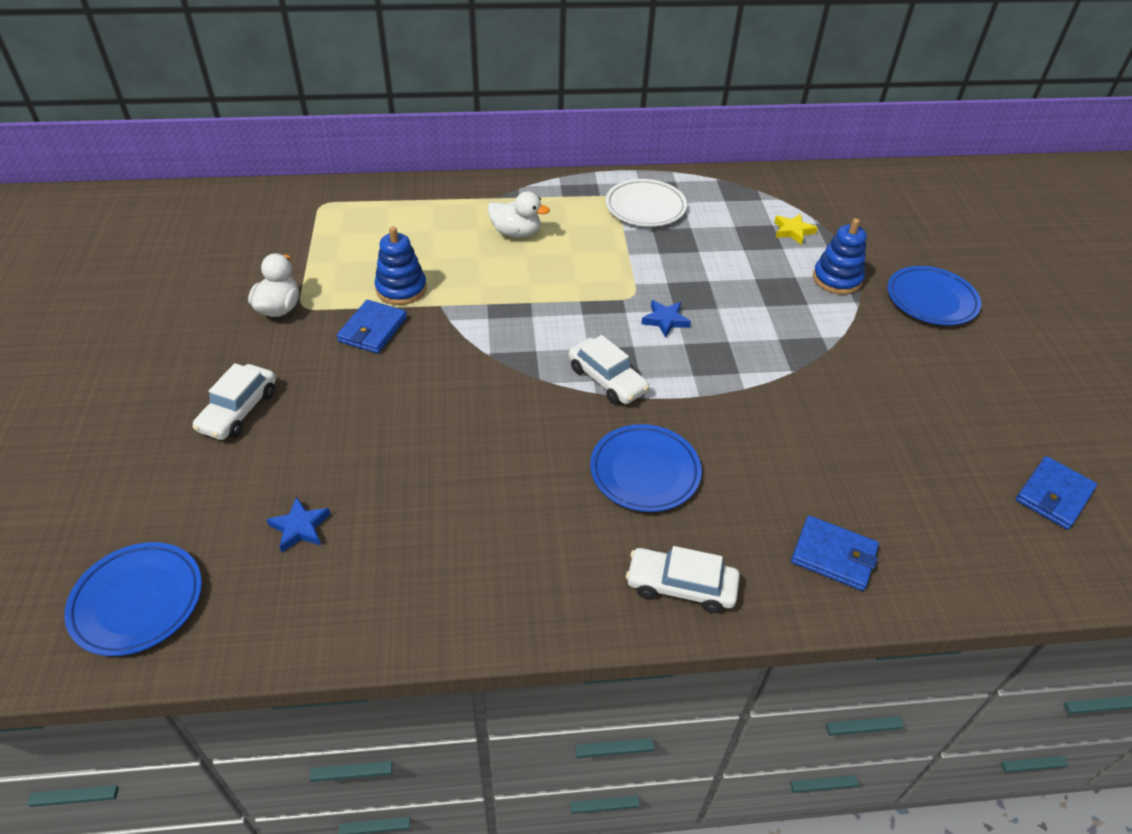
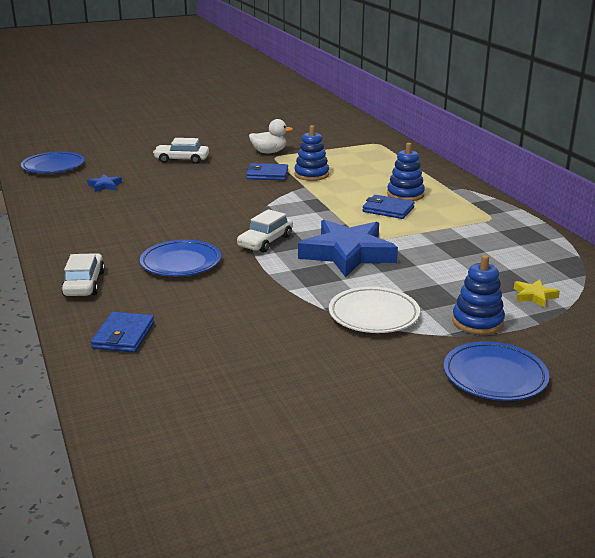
camera: 75 degrees right, 20 degrees down
(516, 233) = (405, 194): white duck -> blue stacking toy
(645, 207) = (492, 231): white plate -> white plate (373, 315)
(665, 320) = (348, 253): blue star -> blue star, size x2.40
(1053, 495) = (231, 449): blue wallet -> blue wallet (388, 209)

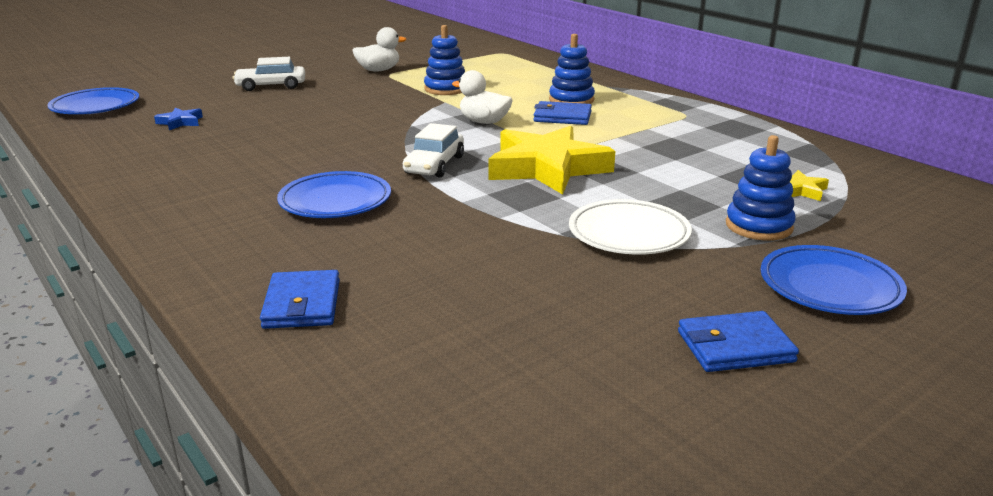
camera: 15 degrees left, 0 degrees up
(84, 284) = (208, 242): white car -> none
(267, 174) = (391, 93): blue wallet -> blue wallet (735, 346)
(323, 208) = (484, 122): none -> white duck
(348, 253) = (547, 168): blue star -> yellow star

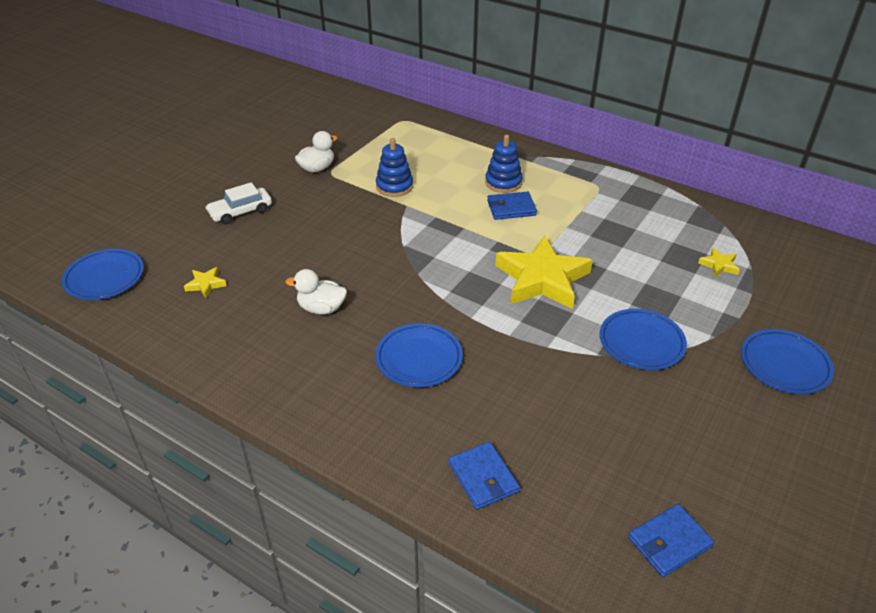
camera: 20 degrees left, 15 degrees up
(180, 122) = (206, 284): blue star -> yellow star
(434, 165) = (459, 295): white car -> none
(484, 122) = (457, 228): white duck -> white duck (321, 308)
(628, 234) = (641, 343): white plate -> blue plate
(735, 346) = (761, 437): blue wallet -> blue wallet (669, 542)
(758, 226) = (715, 313): blue stacking toy -> none

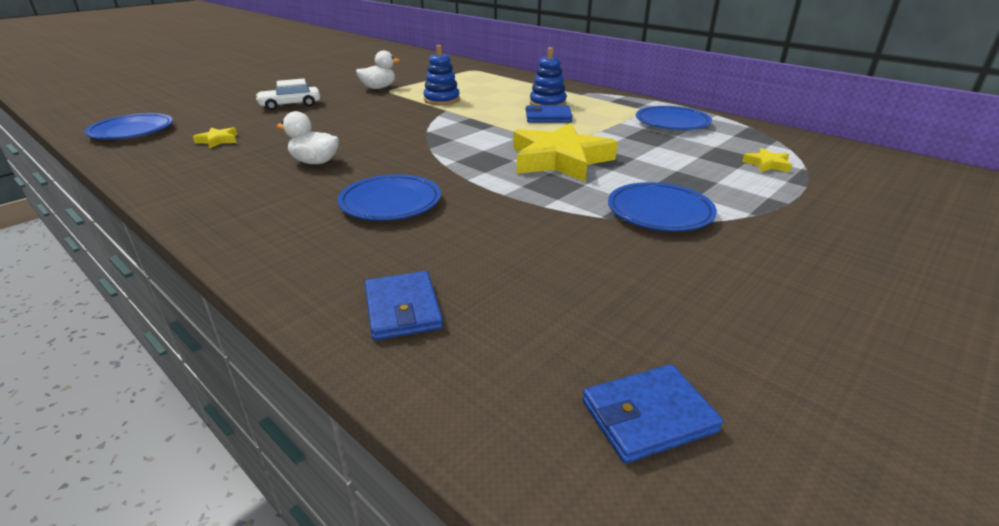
camera: 10 degrees right, 10 degrees down
(784, 365) = (849, 245): blue plate -> blue plate (672, 123)

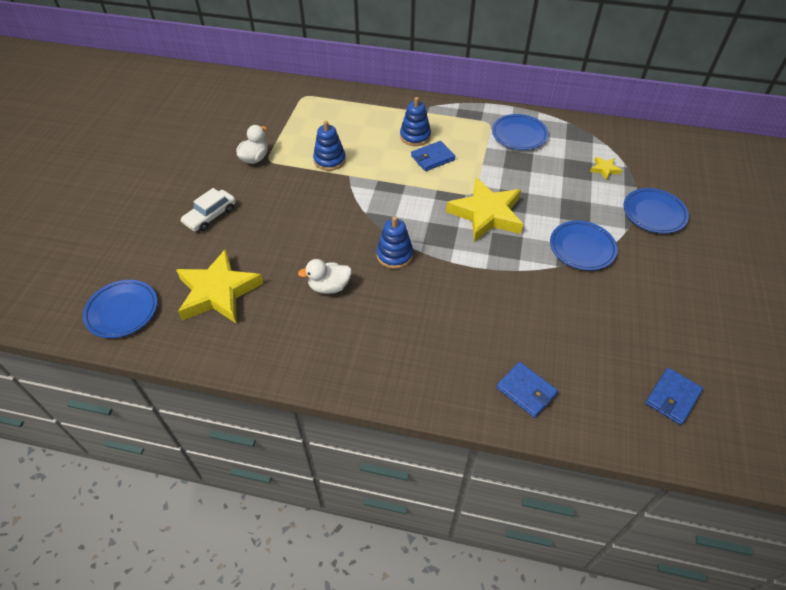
camera: 30 degrees left, 20 degrees up
(218, 140) = (218, 292): yellow star -> yellow star, size x2.40
(390, 203) = (429, 308): blue plate -> blue plate (654, 213)
(413, 160) = (394, 255): none -> blue stacking toy

